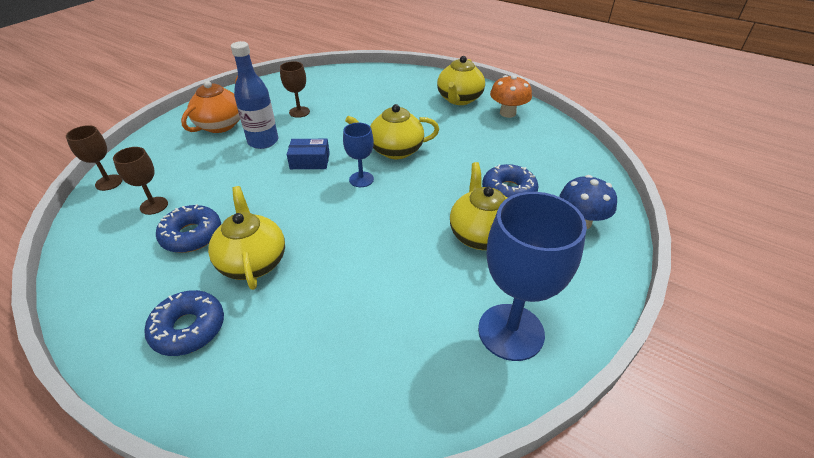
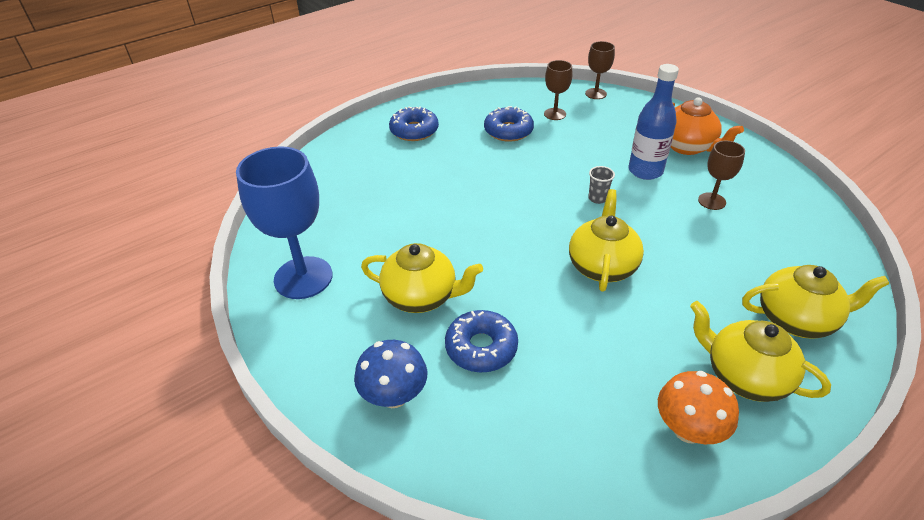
camera: 110 degrees right, 0 degrees up
(252, 262) = (462, 157): yellow teapot -> yellow teapot (796, 319)
(310, 161) = (597, 198): blue box -> grey cup
(361, 179) = (551, 229): blue goblet -> none

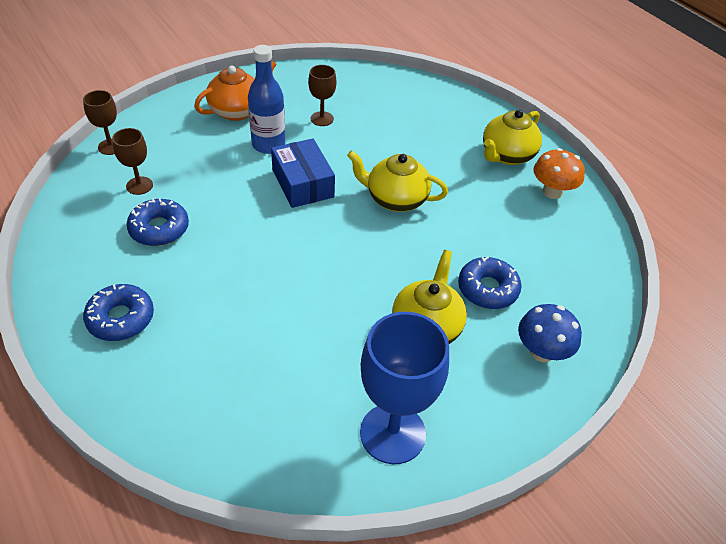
camera: 90 degrees left, 5 degrees up
(597, 198) = (303, 183): grey cup -> blue box
(796, 319) = (456, 118): yellow teapot -> none

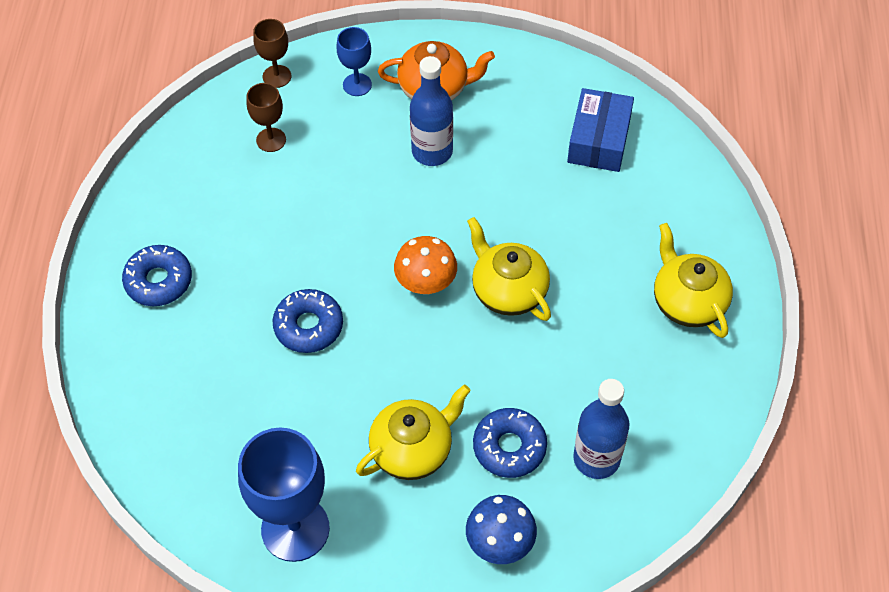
camera: 40 degrees right, 10 degrees up
(159, 229) = (254, 201): blue donut -> blue donut (308, 326)
(178, 129) = (357, 85): none -> blue goblet
(303, 183) = (428, 220): blue box -> blue box (599, 140)
(322, 119) = (517, 144): brown goblet -> none
(507, 155) = (687, 302): yellow teapot -> yellow teapot turned 75 degrees clockwise
(546, 266) = (596, 458): none -> blue bottle
(552, 192) = (694, 377): orange mushroom -> orange mushroom (426, 283)

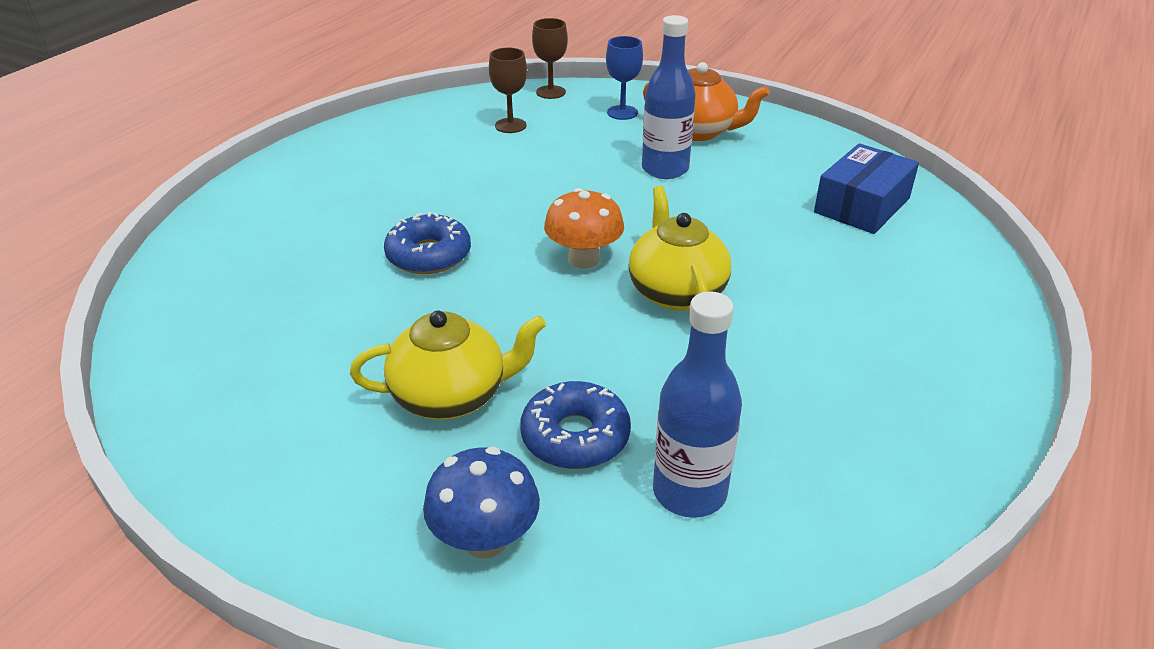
camera: 25 degrees right, 20 degrees down
(159, 281) = (317, 184): blue donut -> none
(295, 529) = (246, 423): blue goblet -> none
(687, 302) = (912, 369): yellow teapot -> none

